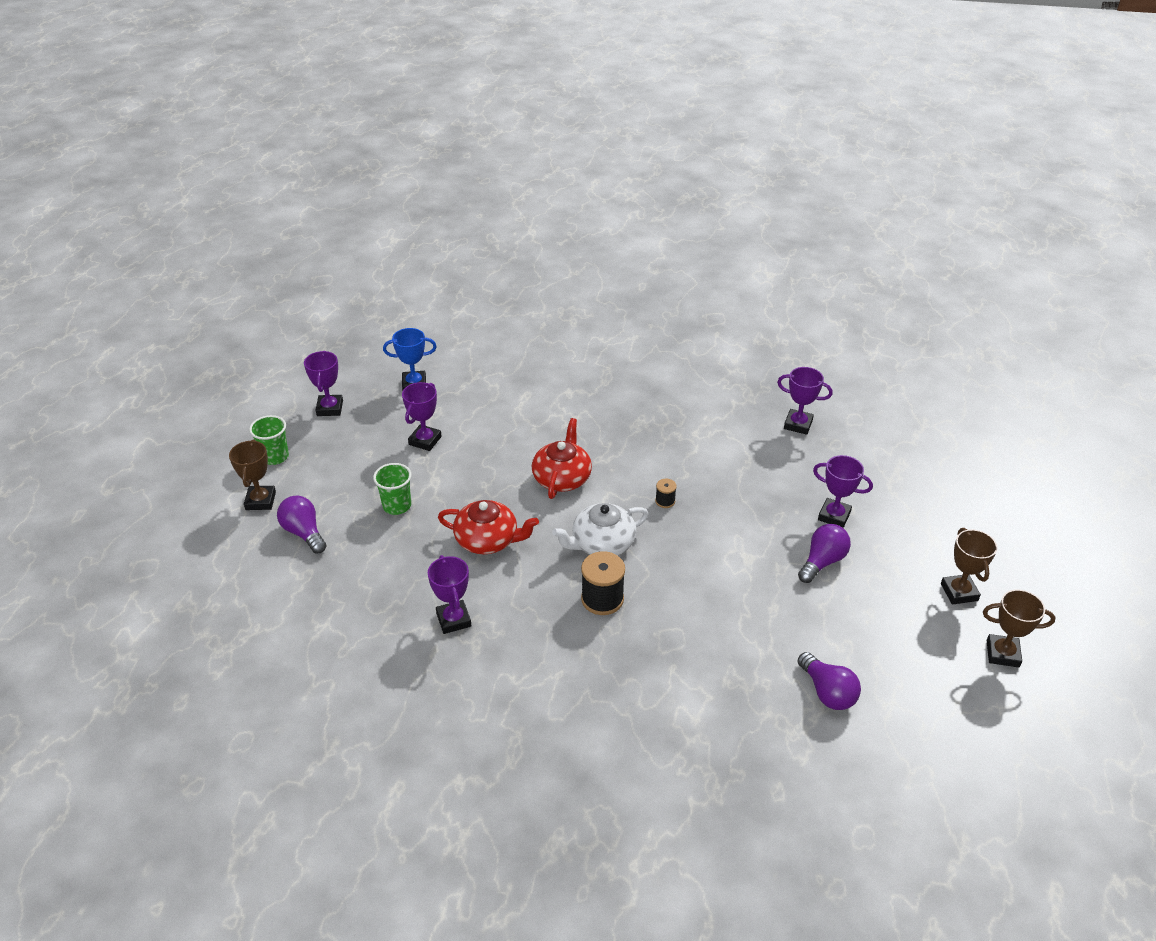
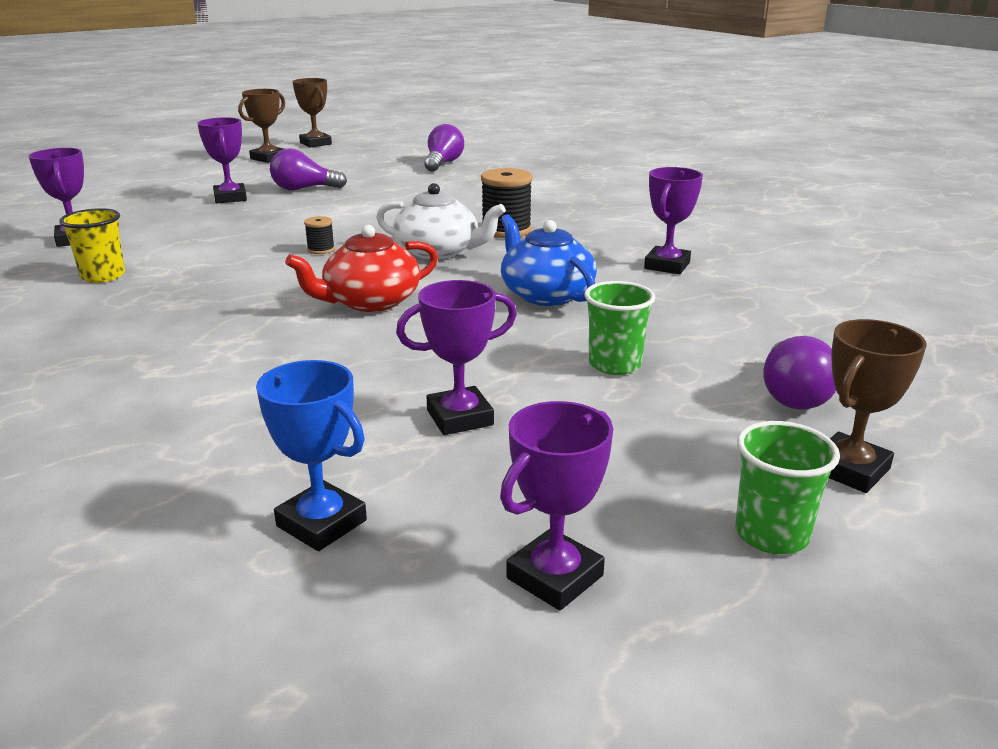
camera: 135 degrees left, 15 degrees down
(488, 540) = (546, 294): red teapot -> blue teapot
(713, 414) = (103, 276): none -> yellow cup

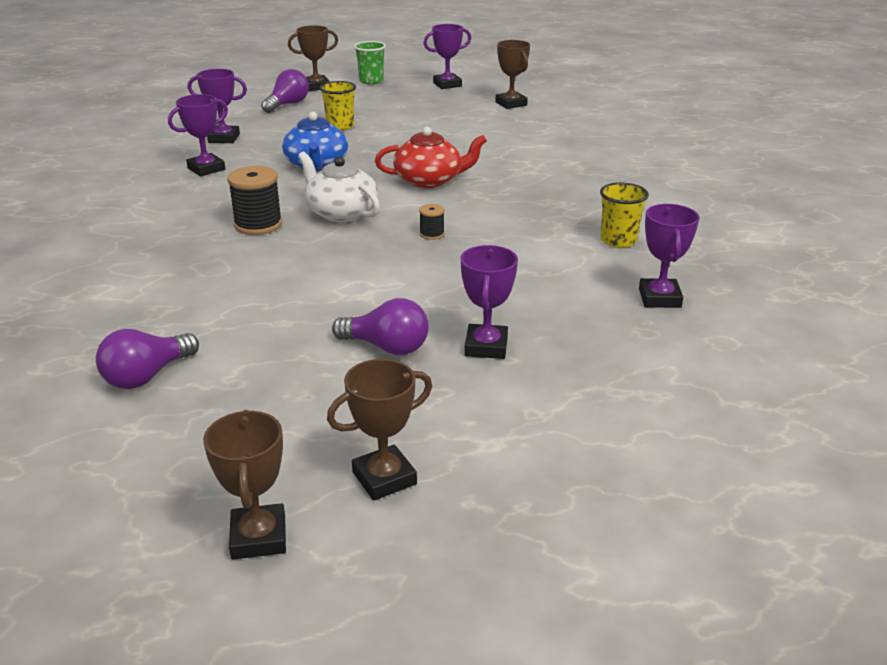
camera: 155 degrees left, 5 degrees up
(321, 523) = (511, 104): blue trophy -> brown trophy
(460, 418) = (435, 120): purple trophy -> purple trophy (224, 138)
(614, 364) = (340, 126): green cup -> yellow cup

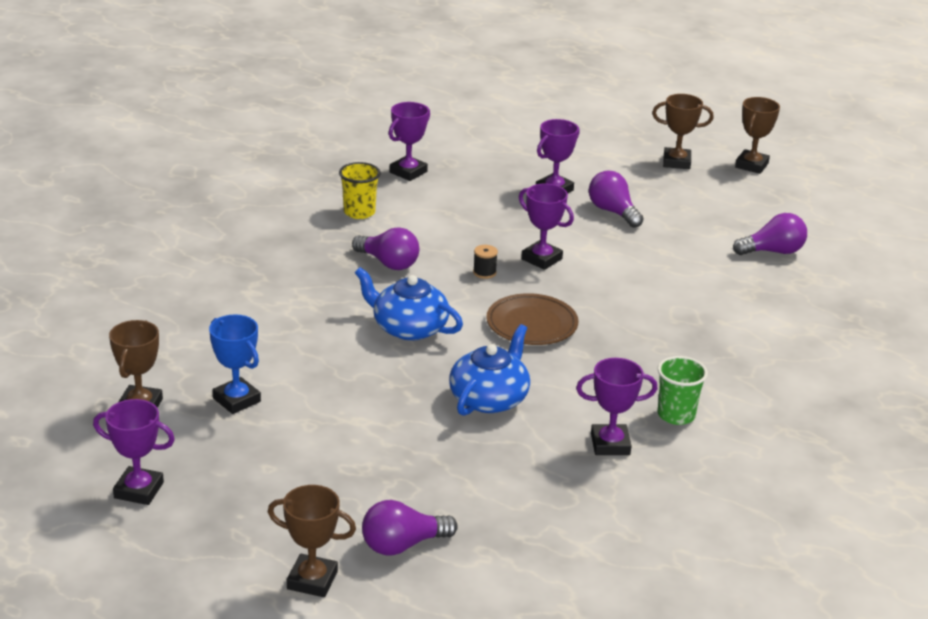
camera: 145 degrees left, 0 degrees up
(224, 138) = (550, 498): purple trophy -> purple trophy (541, 259)
(258, 225) = (615, 341): black spool -> none
(340, 126) = (391, 458): yellow cup -> none
(341, 213) = (531, 324): white teapot -> brown plate
(371, 81) = (219, 556): green cup -> green cup (676, 415)
(429, 180) = (409, 328): red teapot -> blue teapot
(467, 120) = (236, 400): none -> blue trophy
(518, 212) = (388, 263): none -> purple light bulb

